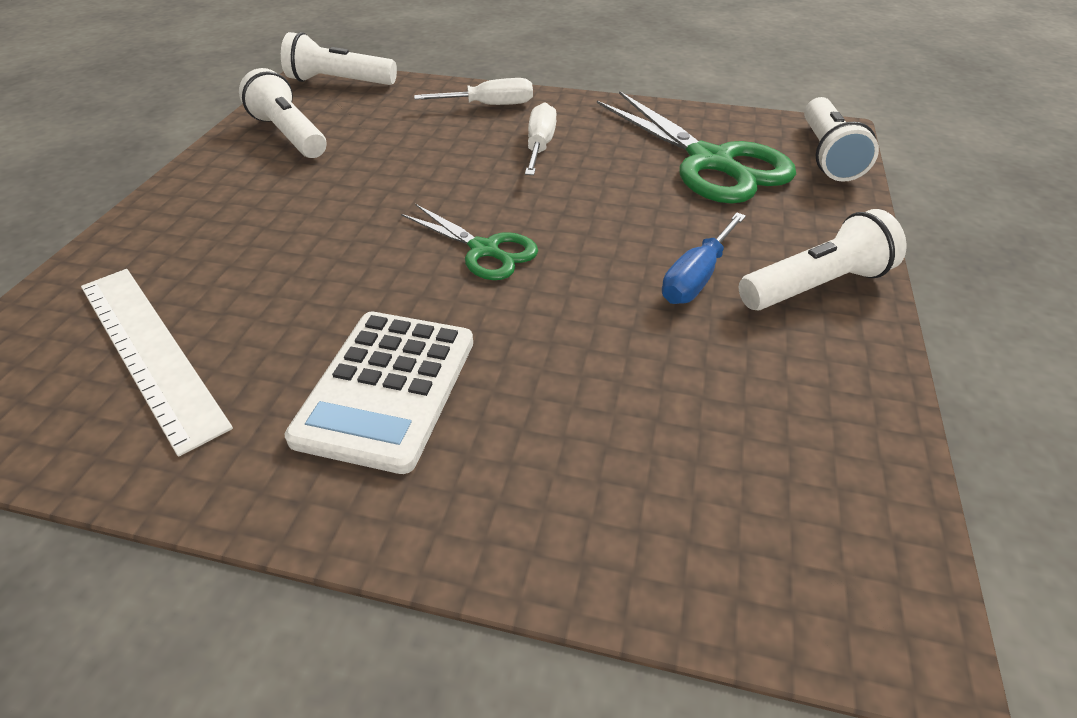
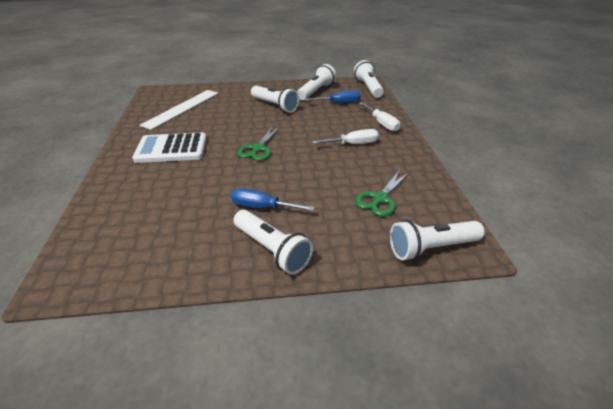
camera: 70 degrees right, 5 degrees down
(304, 196) = (275, 106): none -> white flashlight
(372, 123) = (339, 103): none -> blue screwdriver
(710, 162) = (380, 198): green scissors -> green scissors, size x0.56

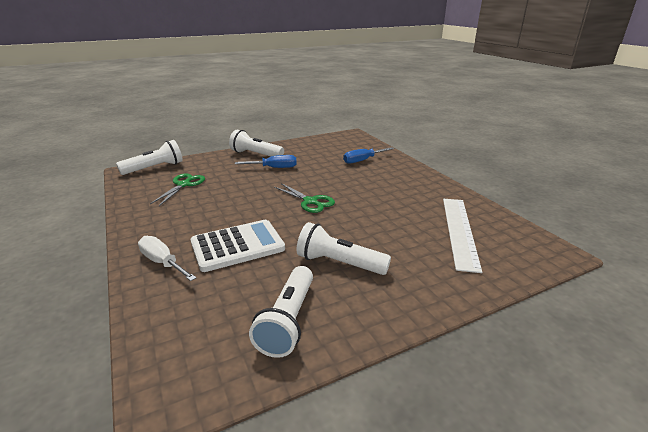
camera: 160 degrees right, 10 degrees down
(171, 149) = (392, 188): white calculator -> white calculator (237, 246)
(258, 149) = (310, 202): green scissors -> green scissors turned 135 degrees clockwise
(339, 103) = (233, 294): blue screwdriver -> blue screwdriver (363, 160)
(353, 144) = (207, 224): white screwdriver -> none
(368, 87) = (169, 368): white flashlight -> none

